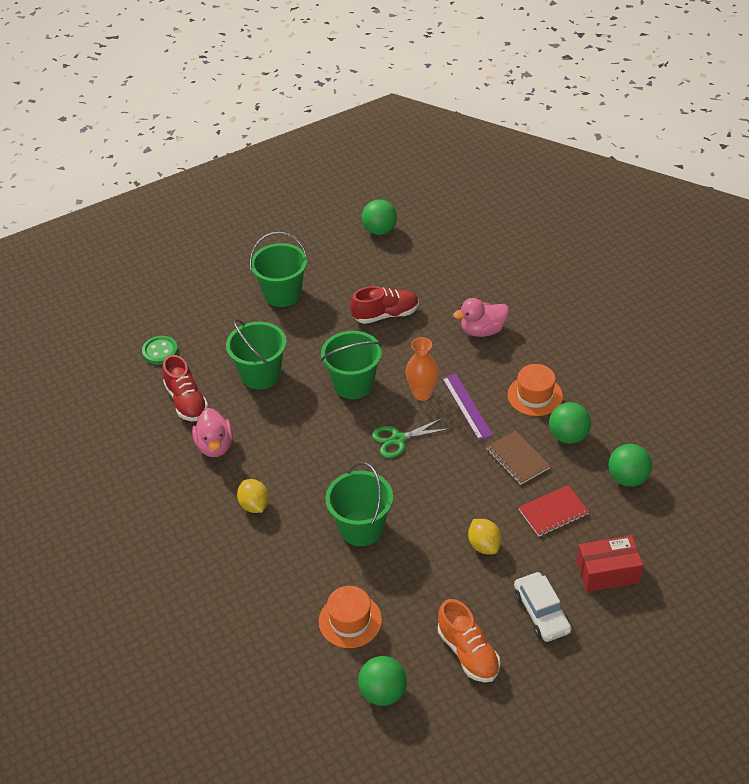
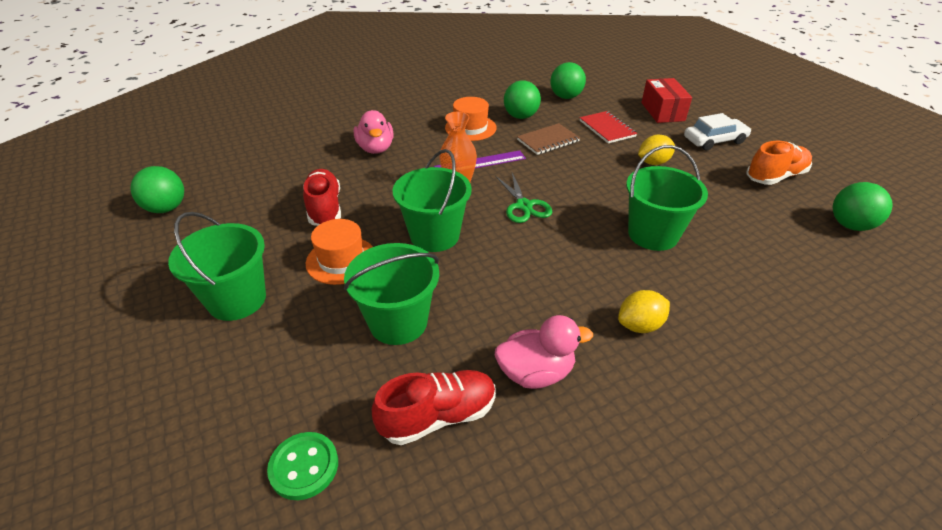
camera: 90 degrees left, 5 degrees down
(350, 620) = (778, 245): orange hat -> orange hat (341, 260)

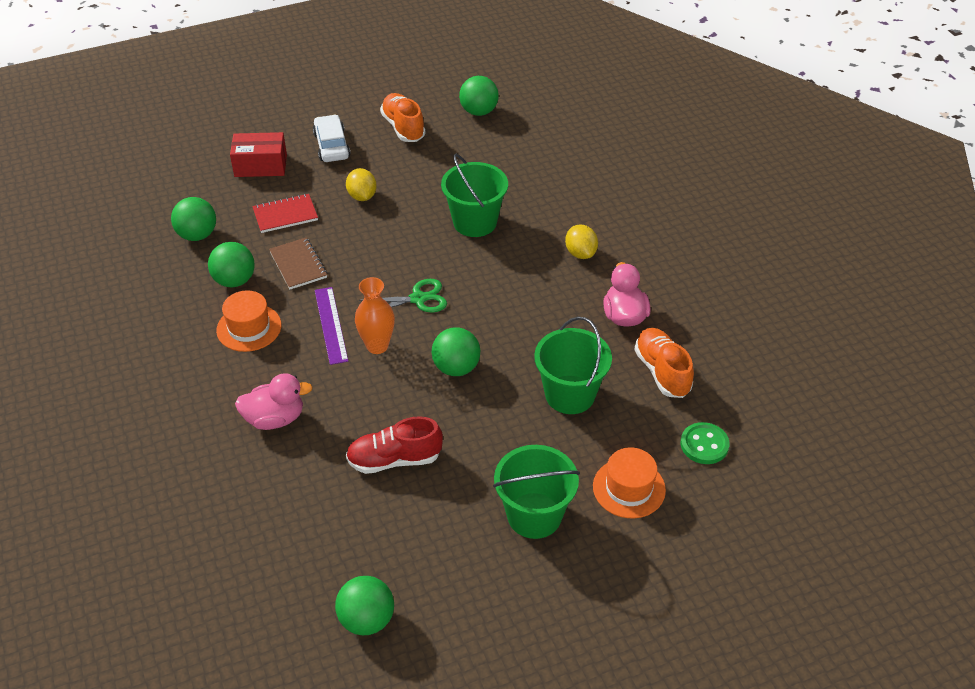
camera: 85 degrees left, 5 degrees up
(341, 260) = (485, 439): orange hat -> orange hat (629, 488)
(434, 235) = (456, 368): green bucket -> green ball
(438, 416) = (662, 372): red shoe -> orange shoe

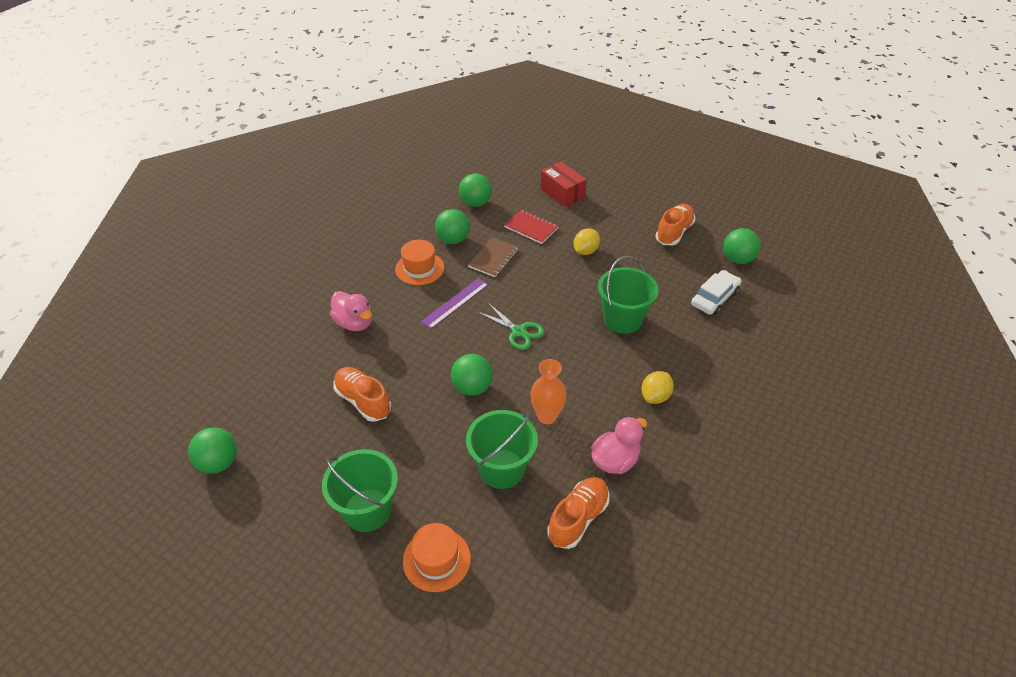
camera: 55 degrees right, 0 degrees up
(332, 145) = (616, 211): white car -> white car (714, 298)
(377, 346) = (456, 335): orange vase -> orange vase (547, 416)
(394, 459) = (363, 401): red shoe -> orange shoe
(704, 445) = (523, 592): green button -> none

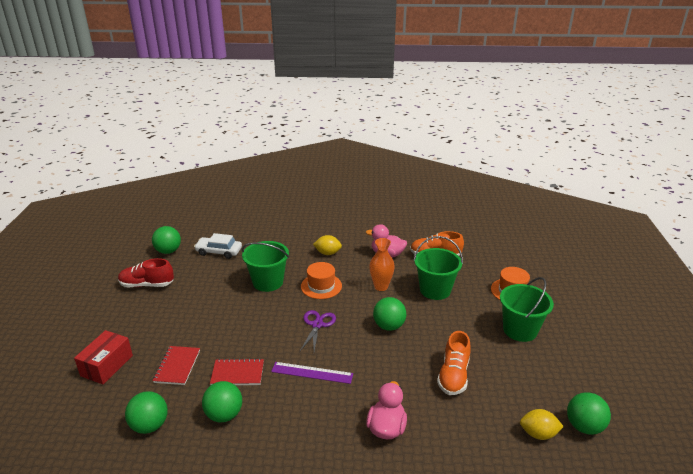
camera: 120 degrees left, 15 degrees down
(419, 268) = (283, 419): orange hat -> orange hat (321, 286)
(493, 258) = (237, 373): brown notebook -> red notebook
(518, 331) = (317, 325): green scissors -> purple scissors
(585, 251) = (196, 322): yellow lemon -> yellow lemon (538, 434)
(674, 232) = (147, 285): orange shoe -> red shoe

